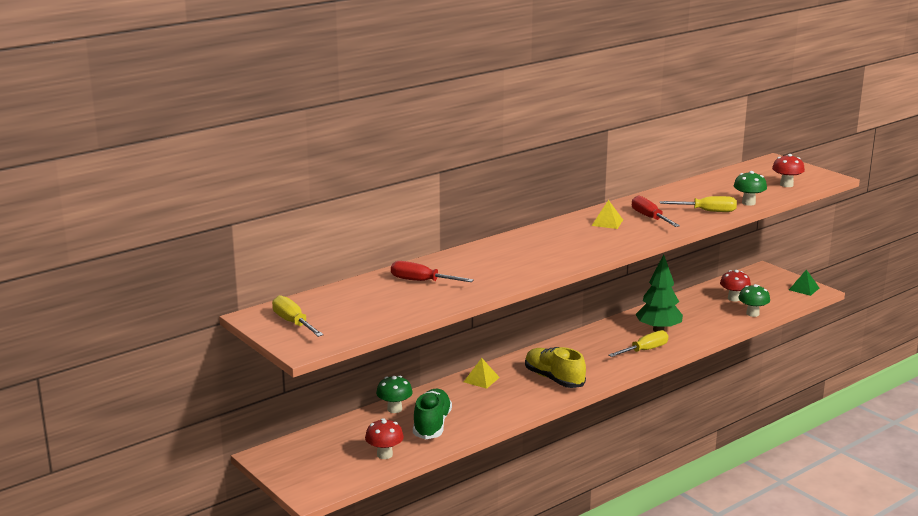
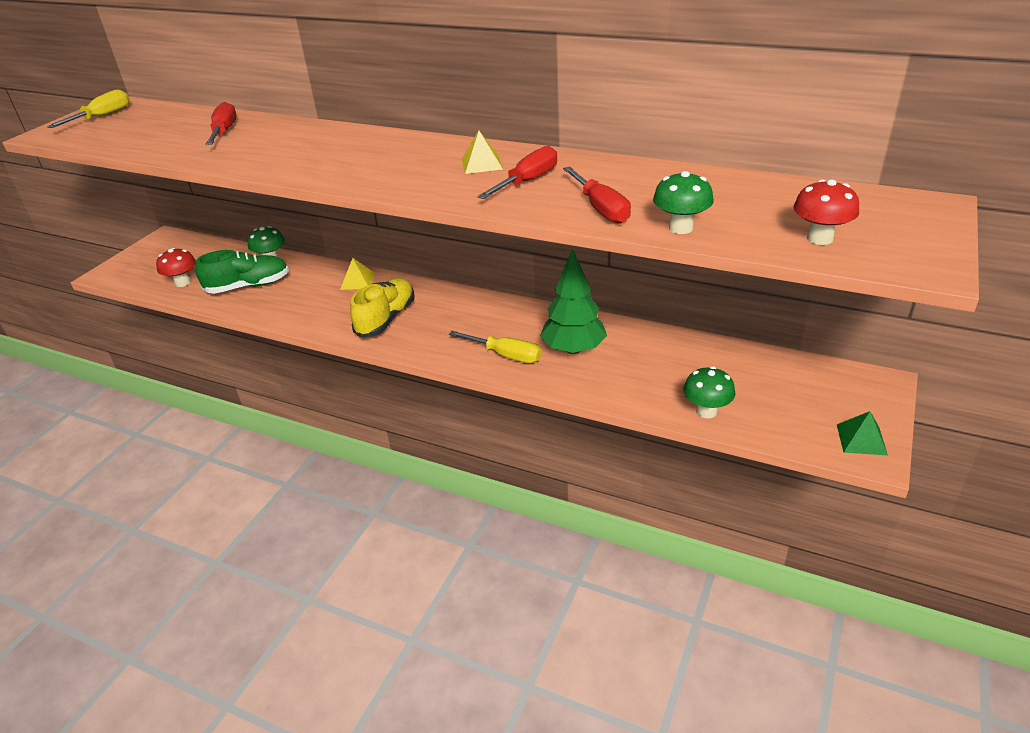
camera: 65 degrees right, 15 degrees up
(707, 211) = (600, 208): yellow screwdriver -> red screwdriver
(734, 298) = (739, 382): red mushroom -> none

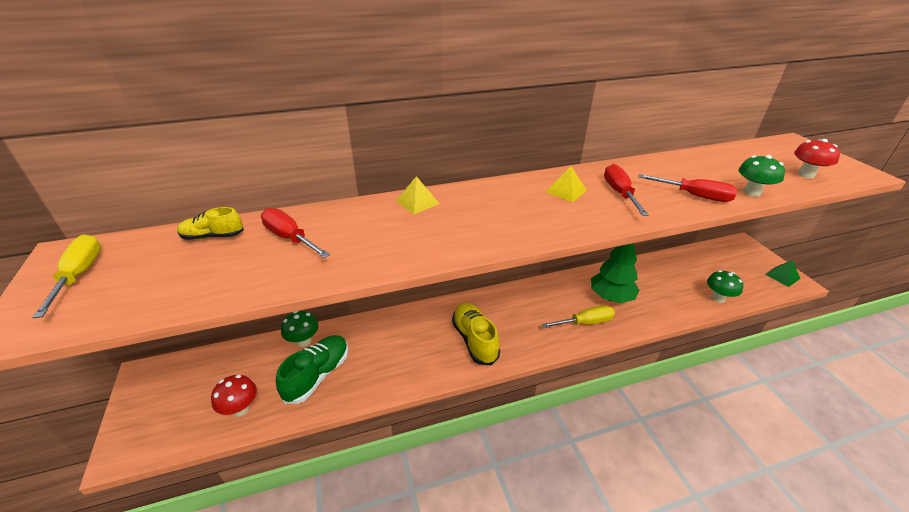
camera: 45 degrees left, 0 degrees up
(189, 117) = (213, 236): none -> yellow shoe
(357, 281) = (407, 322): yellow pyramid -> yellow pyramid (417, 202)

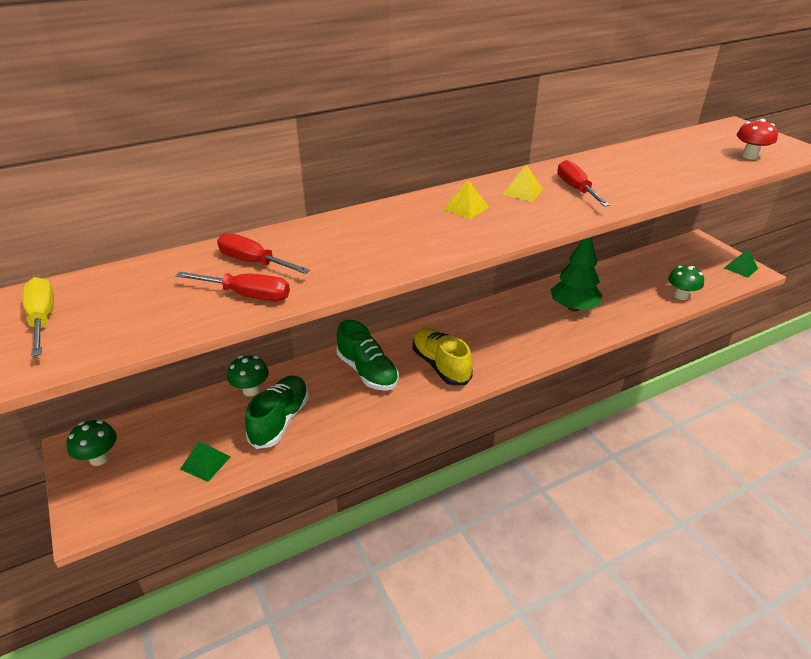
camera: 10 degrees left, 0 degrees up
(213, 236) = (168, 269): yellow shoe -> none
(240, 409) = (205, 462): red mushroom -> green pyramid
(408, 337) = (367, 372): none -> green shoe
(417, 202) = (373, 216): yellow pyramid -> yellow pyramid (466, 208)
(585, 322) = (552, 335): yellow screwdriver -> none
(694, 196) = (648, 185): red screwdriver -> red screwdriver (247, 295)
(751, 192) = (701, 177): green mushroom -> green mushroom (99, 458)

